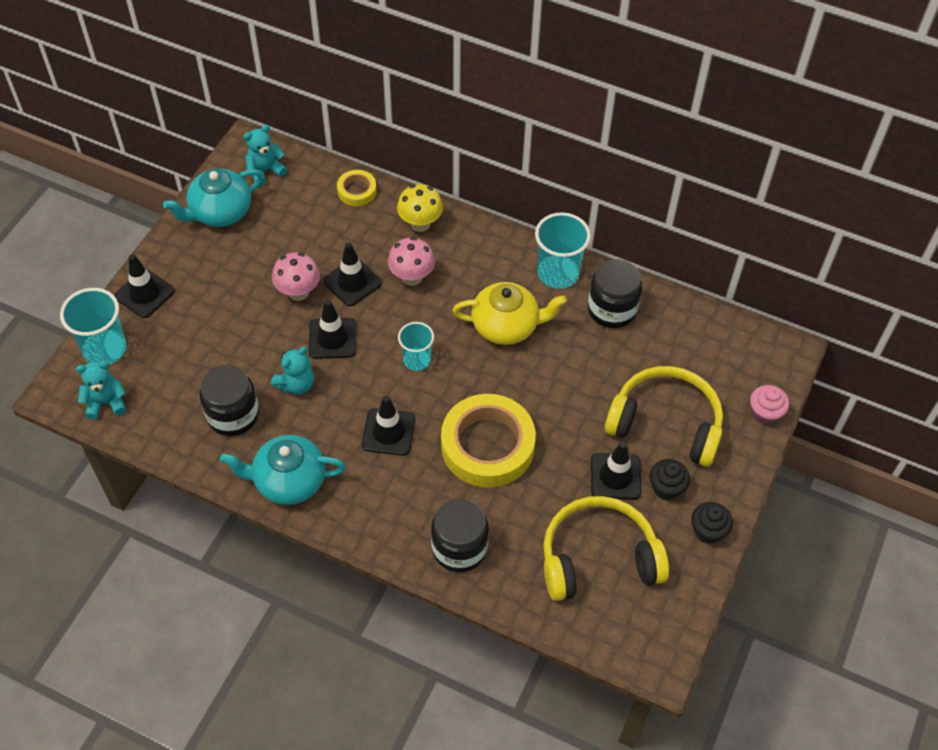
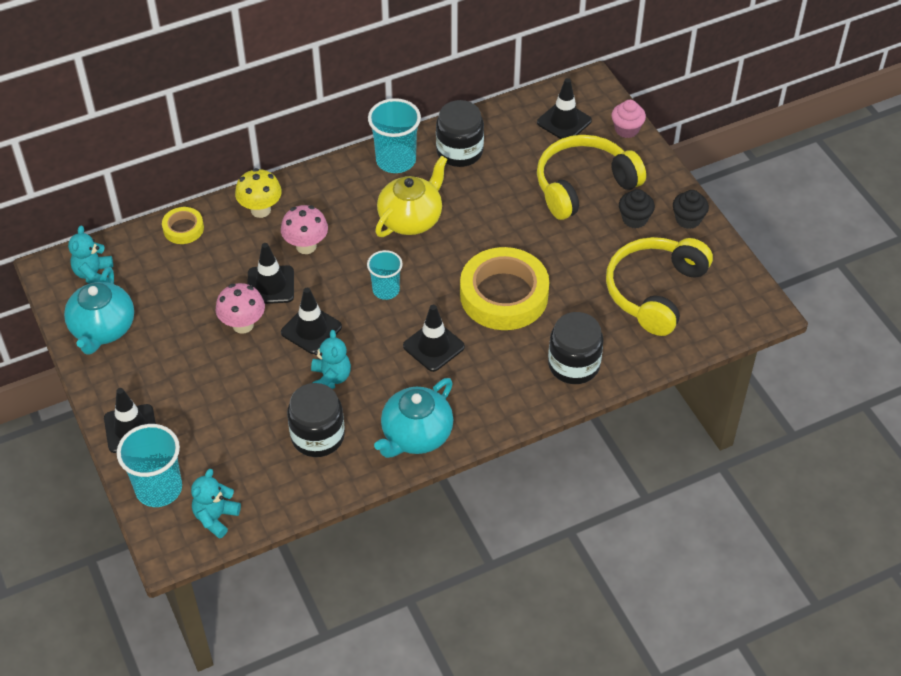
camera: 50 degrees left, 5 degrees down
(615, 476) = (599, 240): black traffic cone -> black traffic cone (564, 122)

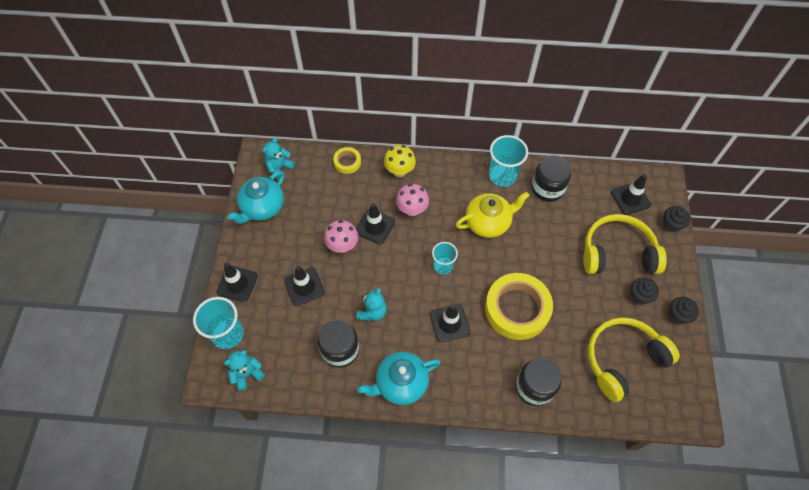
camera: 30 degrees right, 10 degrees up
(311, 329) = (381, 270): black traffic cone -> black traffic cone (304, 286)
(626, 129) = (671, 224): pink cupcake -> black cupcake

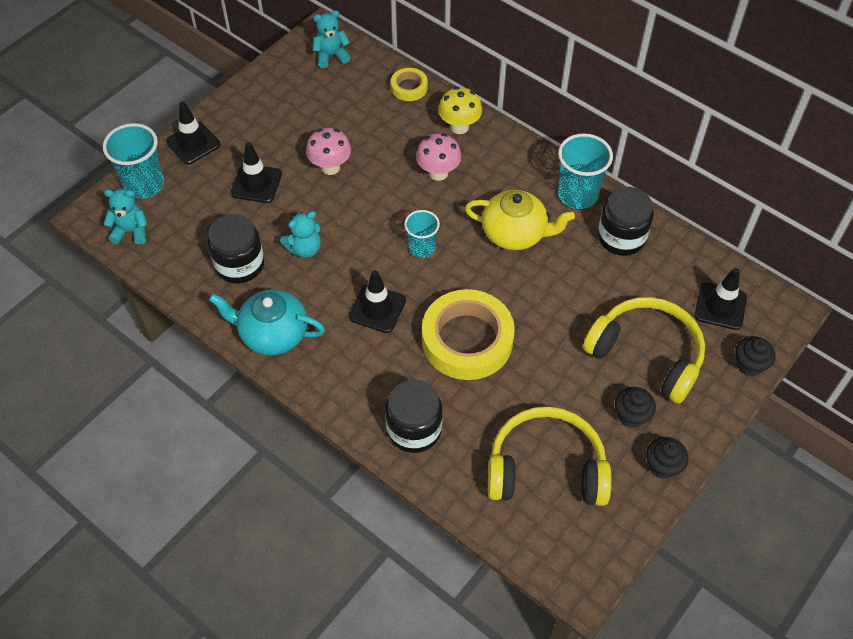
camera: 35 degrees right, 5 degrees down
(262, 207) = (280, 85): turquoise teapot -> none
(375, 226) = (382, 167): black traffic cone -> none

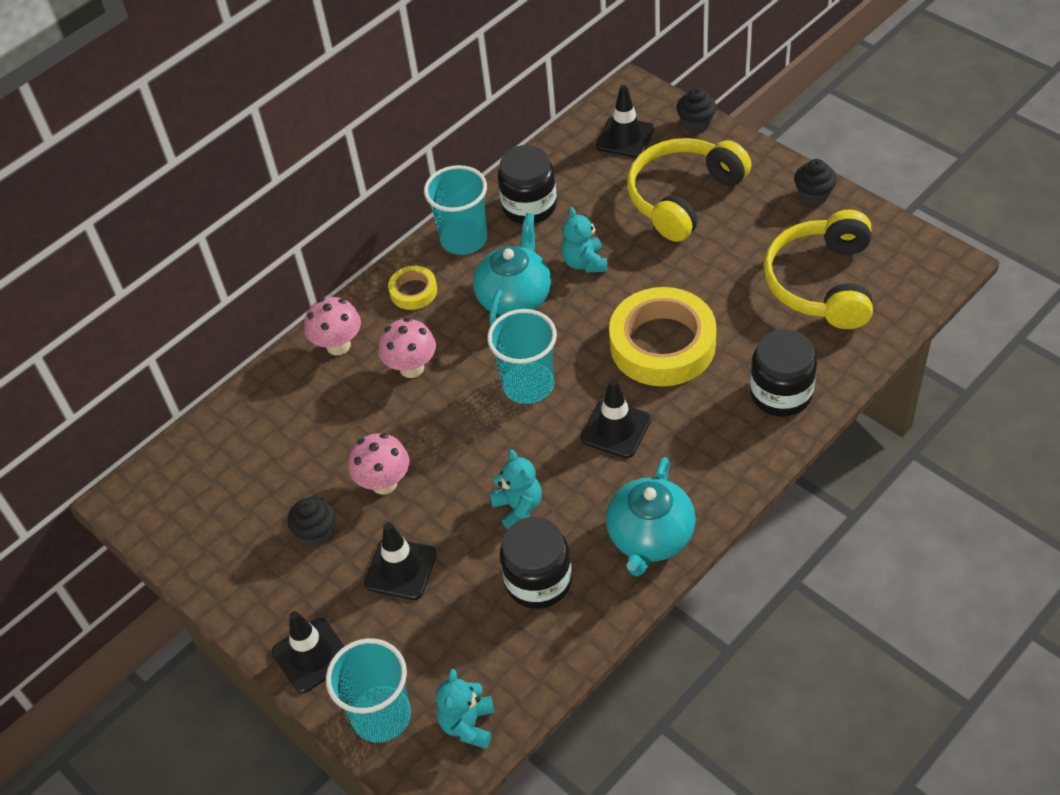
camera: 80 degrees left, 5 degrees down
(331, 56) = (176, 488): turquoise teddy bear -> turquoise teddy bear (585, 263)
(409, 87) = (258, 397): yellow tape -> yellow tape (413, 291)
(422, 248) = (528, 385): turquoise cup -> turquoise cup, size x1.58
(459, 127) = (338, 345): yellow mushroom -> pink mushroom
(515, 233) = (515, 297): yellow teapot -> turquoise teapot
(631, 416) = (757, 214): black cupcake -> black cupcake (316, 532)

